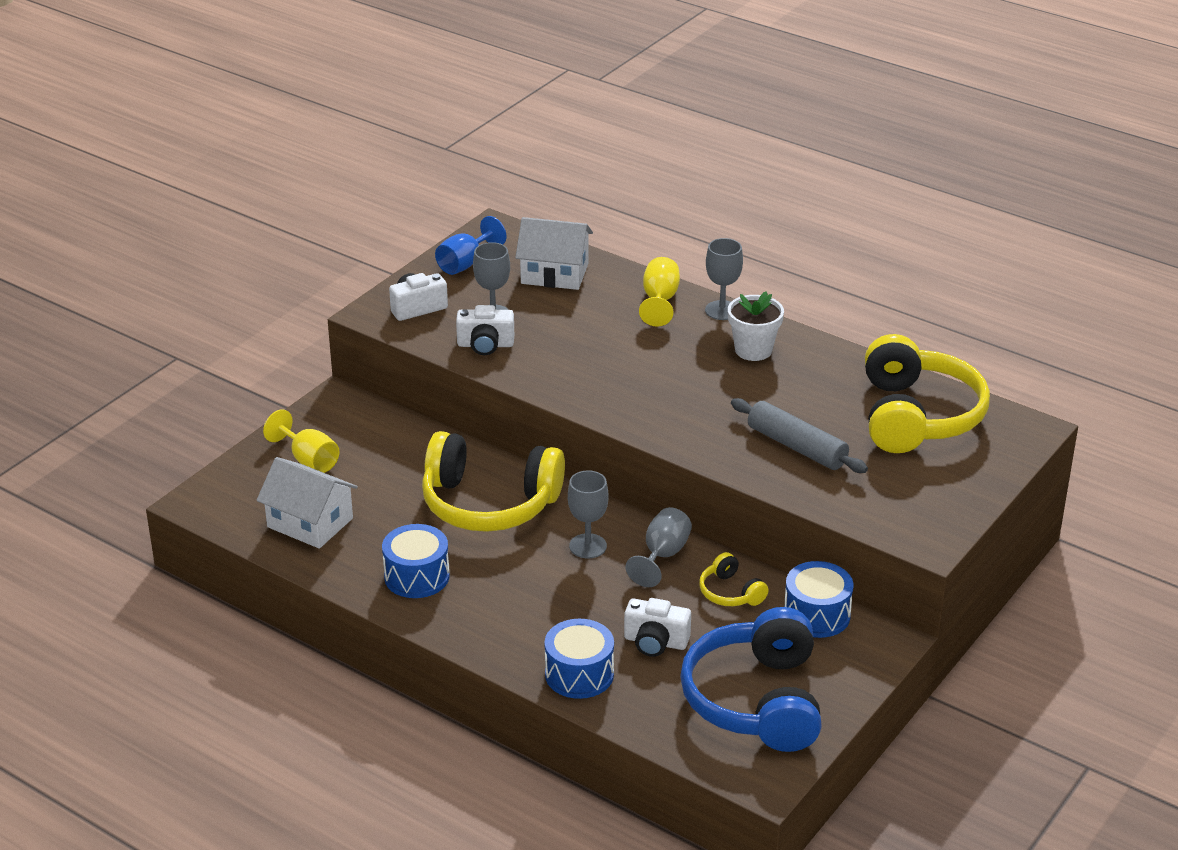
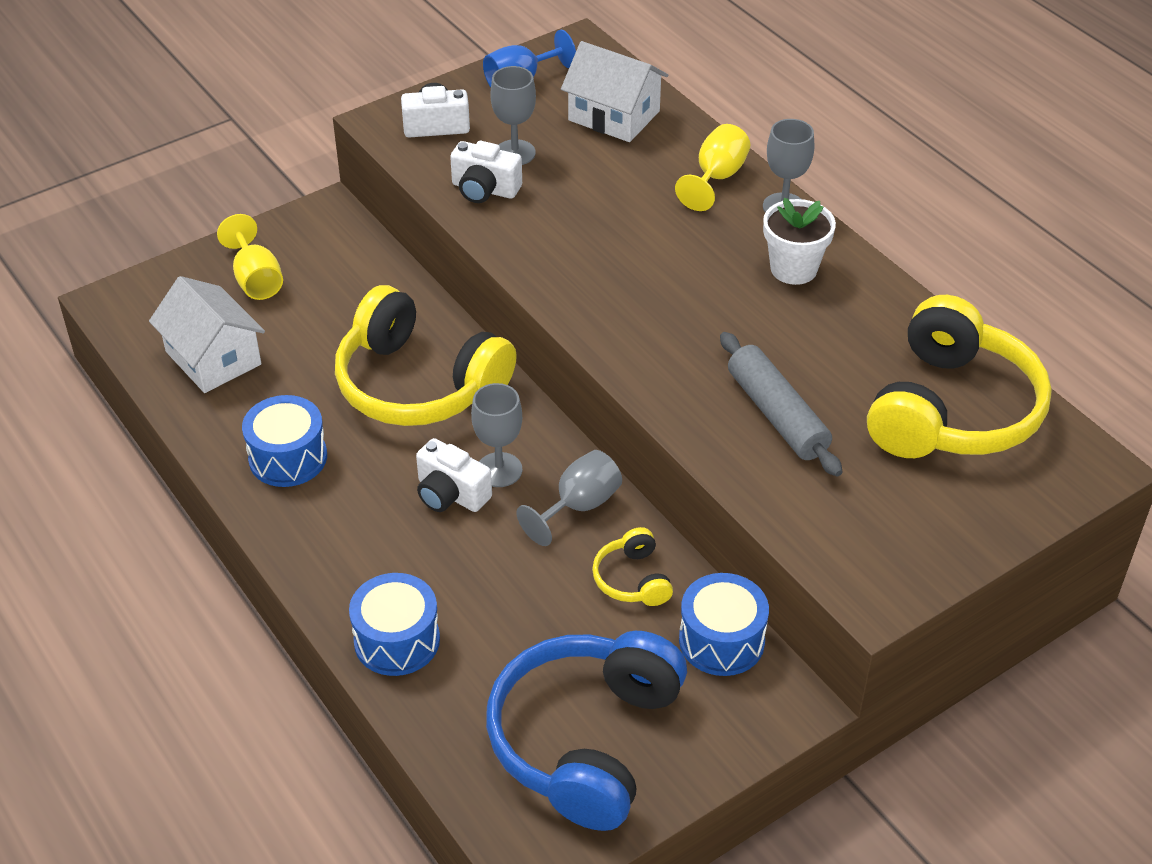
camera: 20 degrees right, 10 degrees up
(655, 642) = (508, 622): white camera -> white camera (451, 494)

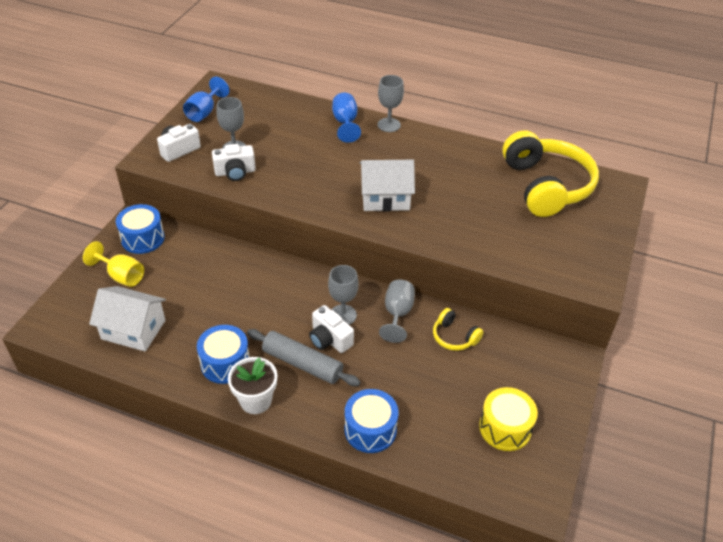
camera: 35 degrees left, 0 degrees up
(418, 384) = (262, 291): yellow headphones -> none
(451, 494) = (329, 339): white camera -> white camera turned 45 degrees clockwise
(586, 740) = (505, 428): blue headphones -> yellow drum
(614, 116) = (268, 112): white house -> white house (385, 198)
(716, 178) = (345, 123): yellow goblet -> blue goblet
(721, 640) = (519, 345): blue drum -> blue drum (143, 238)
(777, 415) = (477, 222): grey rolling pin -> grey rolling pin (302, 364)
(793, 269) = (420, 151): white flower pot -> white flower pot (255, 400)

